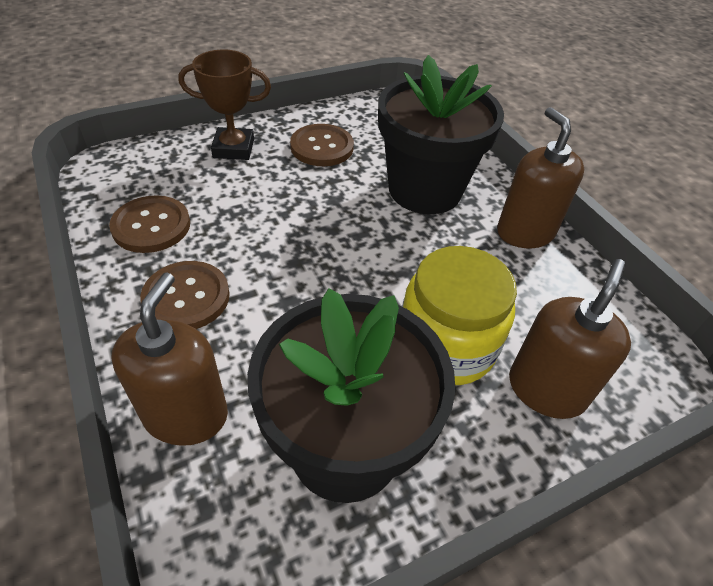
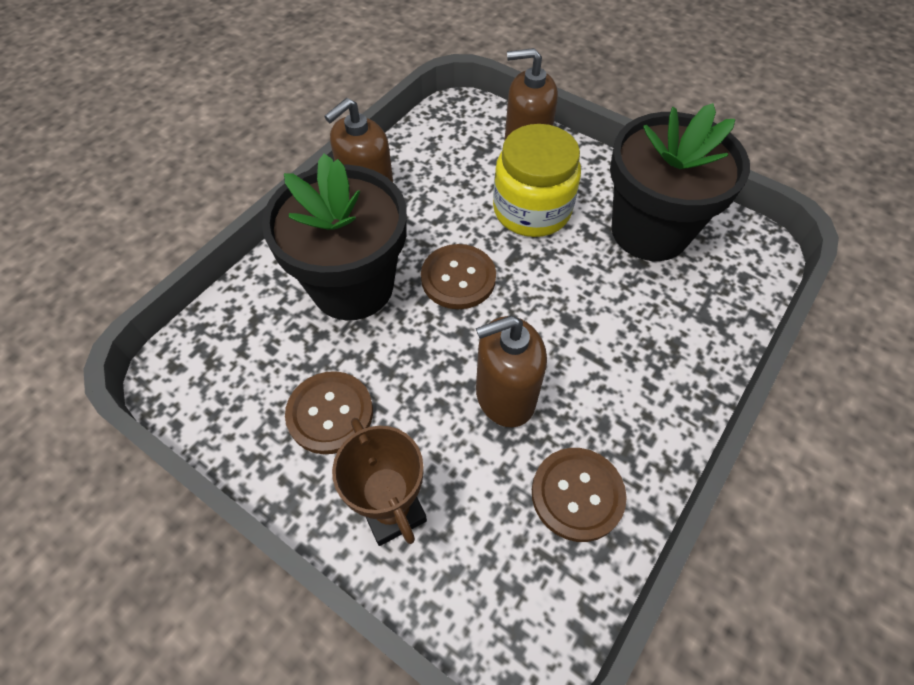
camera: 115 degrees left, 10 degrees up
(186, 297) = (627, 394): brown button -> brown button (458, 278)
(186, 415) = (709, 323): brown soap dispenser -> brown soap dispenser (505, 396)

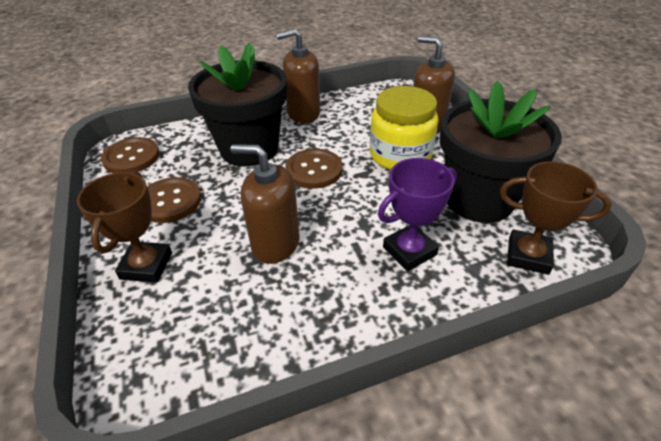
camera: 35 degrees right, 15 degrees down
(577, 494) = (262, 324): brown button -> brown button (131, 157)
(637, 328) = (409, 251): none -> purple trophy
(735, 275) = (528, 256): none -> brown trophy

